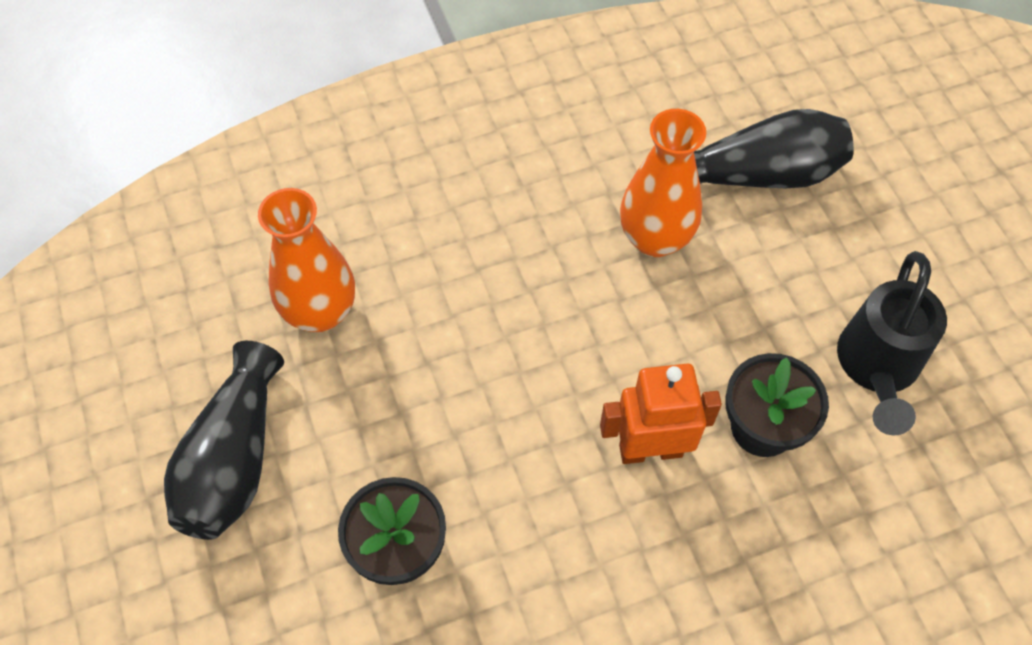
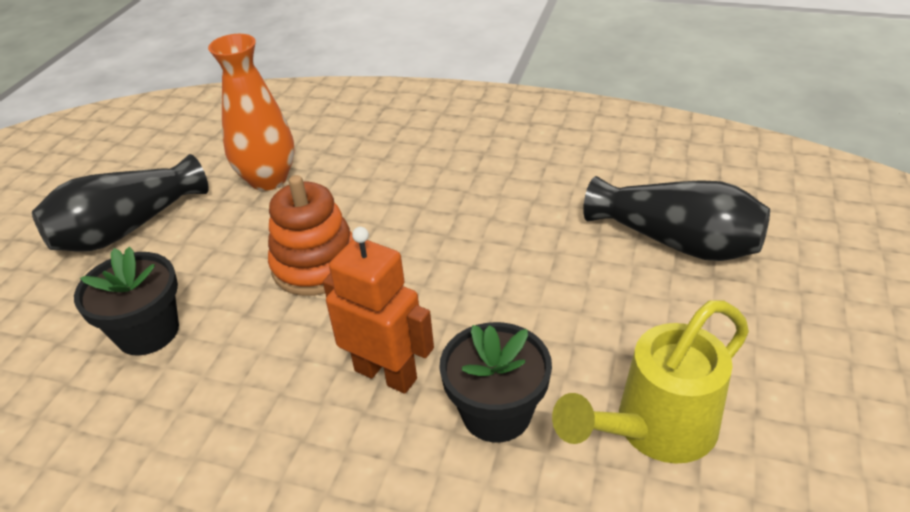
camera: 40 degrees right, 20 degrees down
(481, 383) = (316, 265): none -> orange stacking toy
(655, 238) = (540, 242): orange vase -> none
(877, 368) = (654, 430): black watering can -> yellow watering can

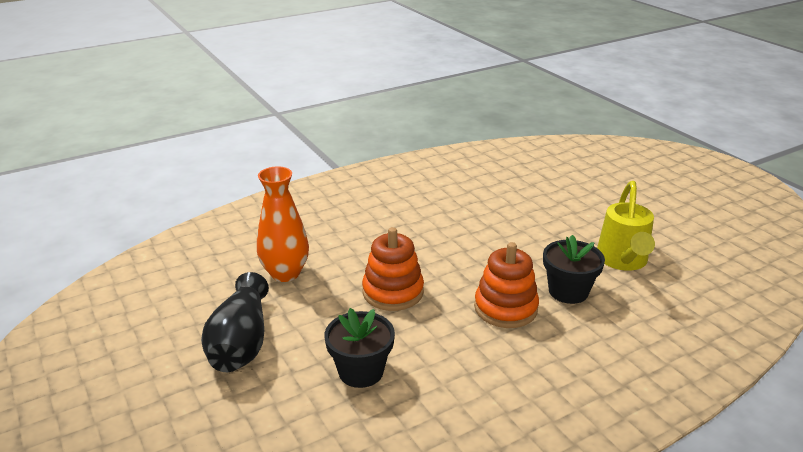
camera: 50 degrees left, 10 degrees down
(386, 374) = (505, 308): orange robot -> orange stacking toy
(676, 241) = (526, 197): black vase -> none

